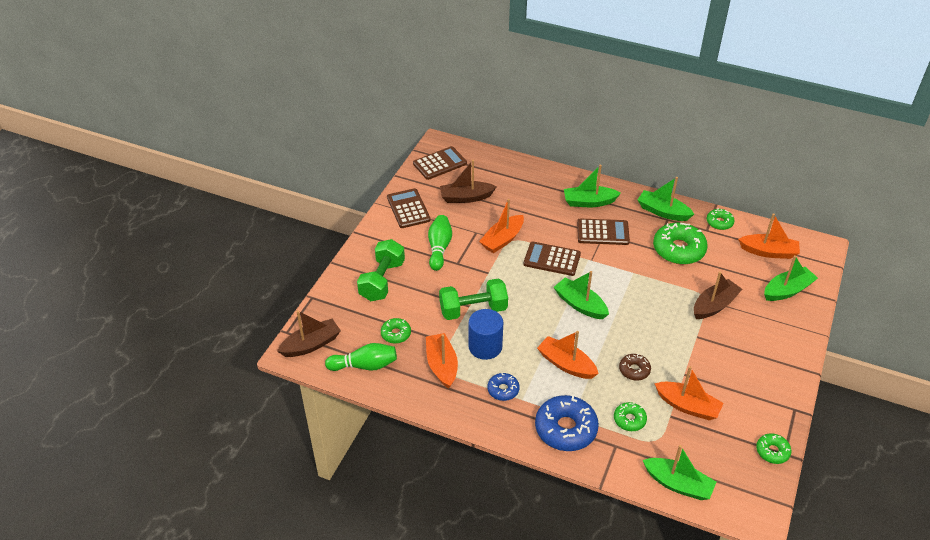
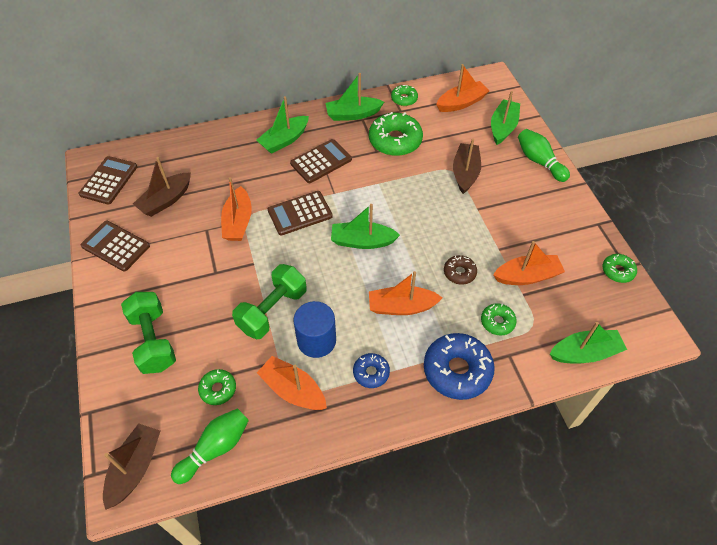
camera: 40 degrees left, 10 degrees up
(439, 248) = (184, 268): green bowling pin -> green bowling pin (539, 161)

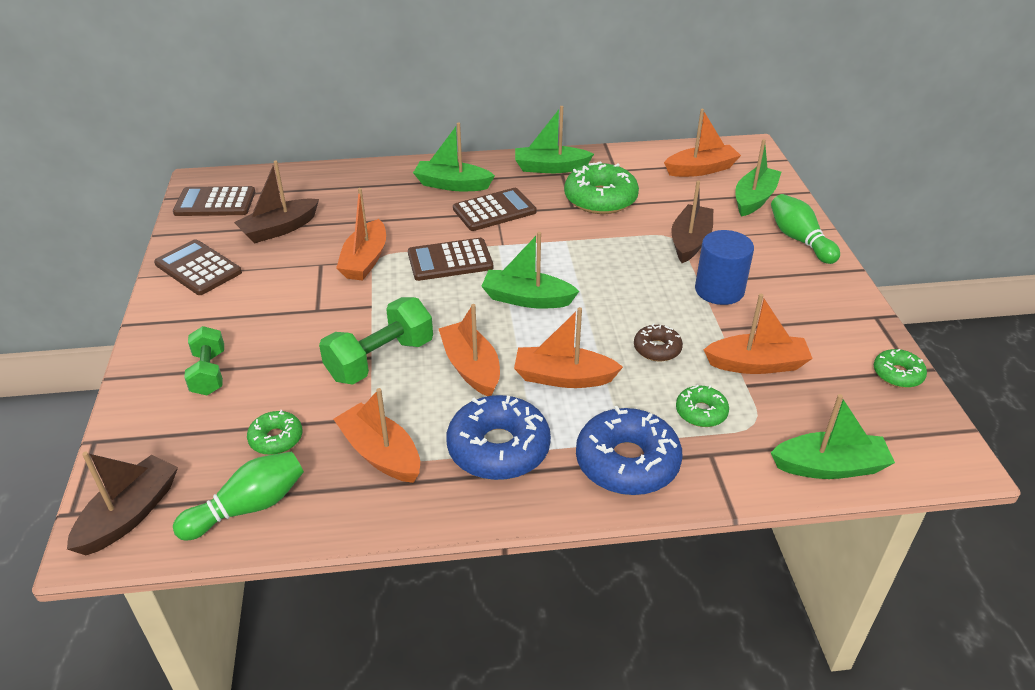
camera: 10 degrees right, 15 degrees down
(109, 180) = (215, 202): brown calculator -> brown calculator turned 120 degrees counterclockwise
(153, 341) = (209, 373): green dumbbell -> green dumbbell, size x0.65
(284, 140) = (452, 185): green boat -> green boat turned 45 degrees clockwise
(316, 340) = (431, 401): blue cylinder -> blue cylinder (719, 290)
(337, 308) = (471, 367): none -> orange boat
(371, 373) = (498, 448): blue donut -> blue donut, size x1.89
(404, 99) = (623, 158): green donut -> none

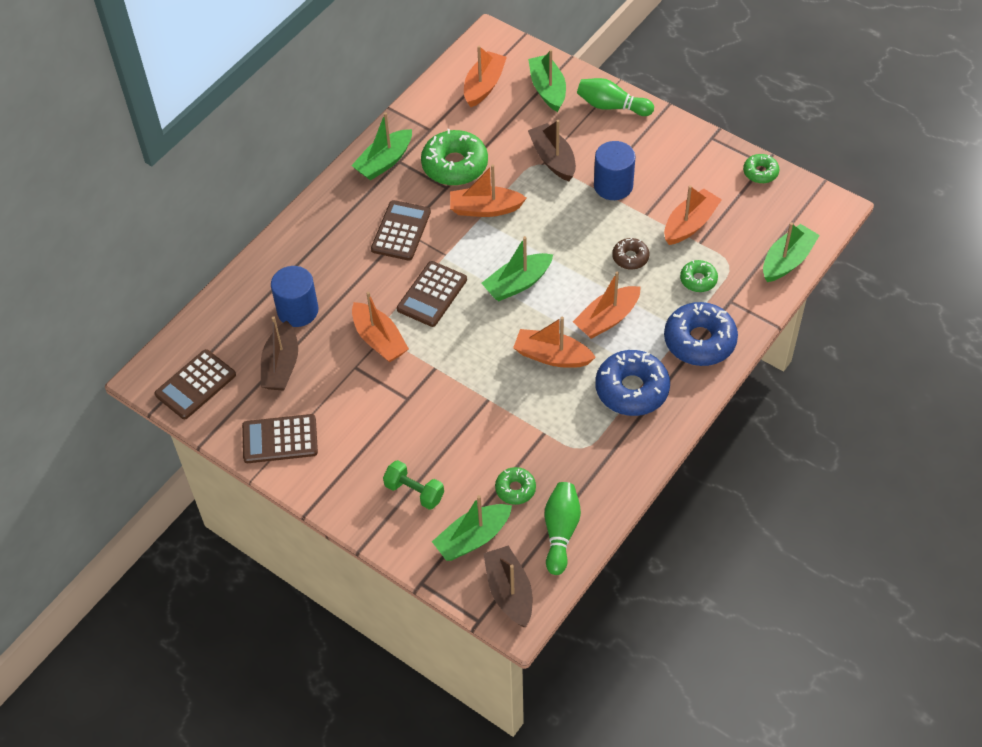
camera: 45 degrees left, 15 degrees up
(346, 207) = (298, 310): none -> blue cylinder
(380, 360) = (496, 396): green dumbbell -> none
(380, 453) = (580, 446): orange boat -> orange boat (485, 209)
(452, 185) = (340, 231): green boat -> green boat (473, 538)

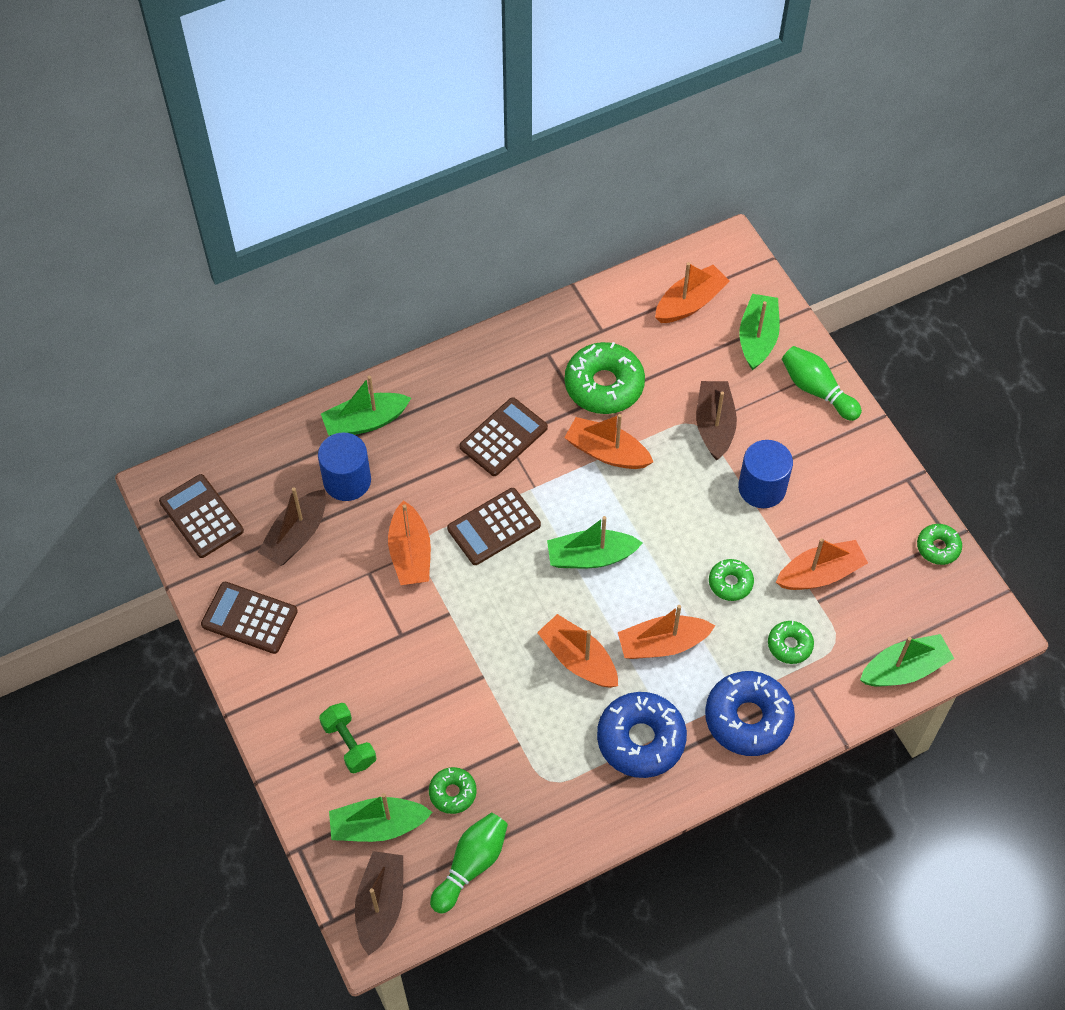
camera: 25 degrees right, 5 degrees up
(195, 385) = (201, 516): brown calculator -> brown calculator turned 75 degrees clockwise
(384, 162) = (532, 347): green boat -> green boat (365, 421)
(630, 257) = (730, 583): brown donut -> green donut

